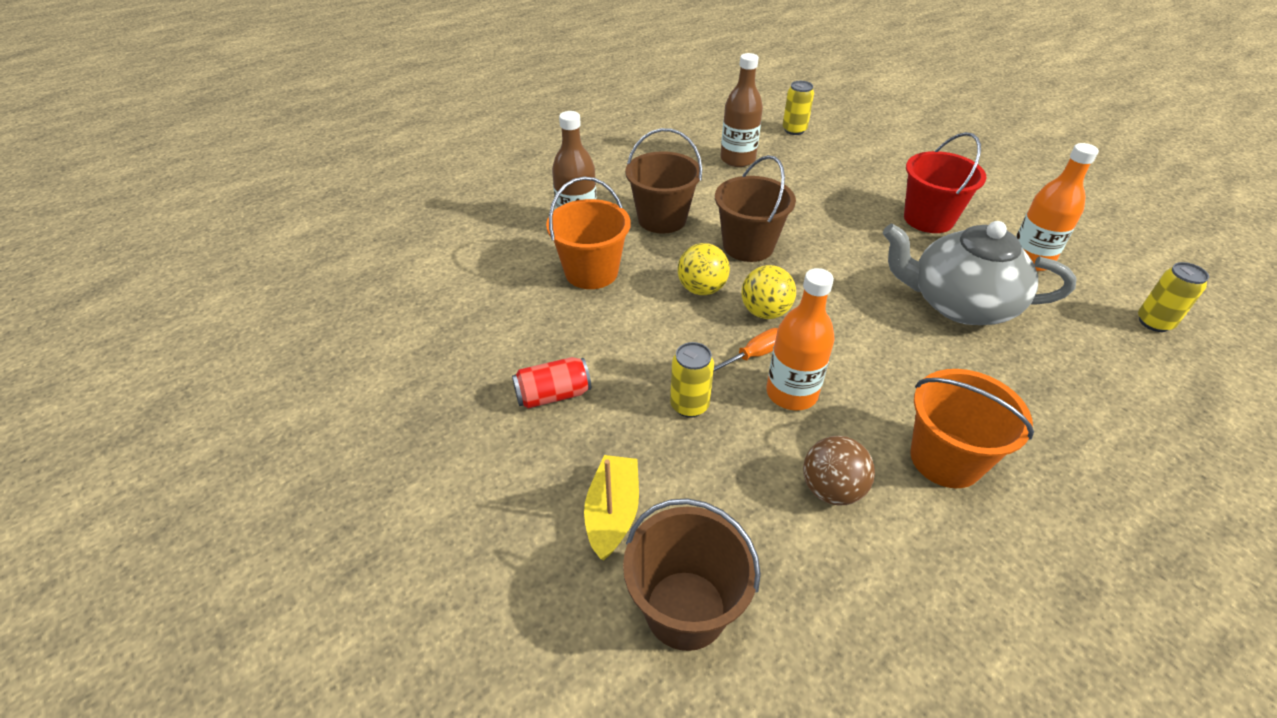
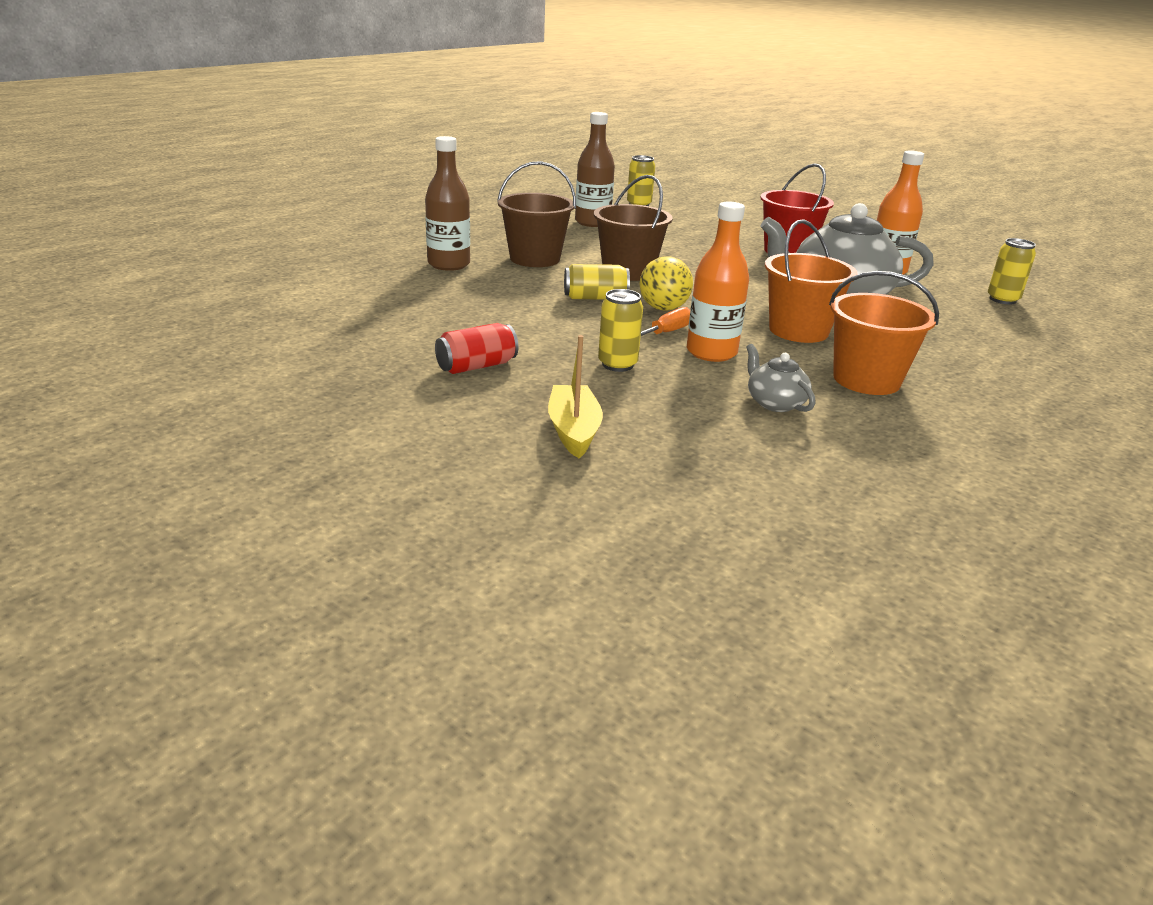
camera: 15 degrees left, 15 degrees down
(591, 272) = (478, 292): orange bucket -> orange bucket (798, 331)
(685, 609) = (673, 479): brown bucket -> none
(701, 289) = (595, 298): yellow ball -> yellow can
(831, 489) = (774, 403): brown ball -> grey teapot

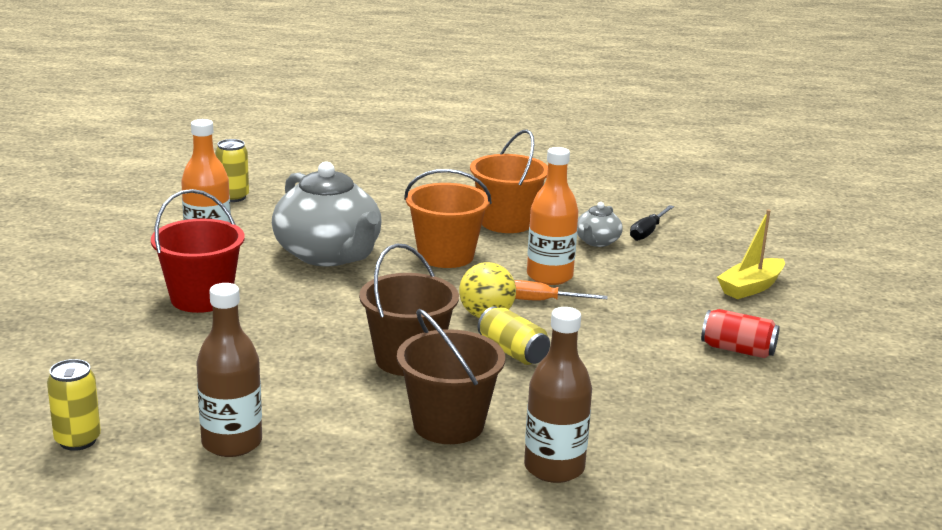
camera: 125 degrees left, 5 degrees down
(617, 364) = (634, 302): yellow can -> none
(779, 442) = (648, 232): none -> black screwdriver

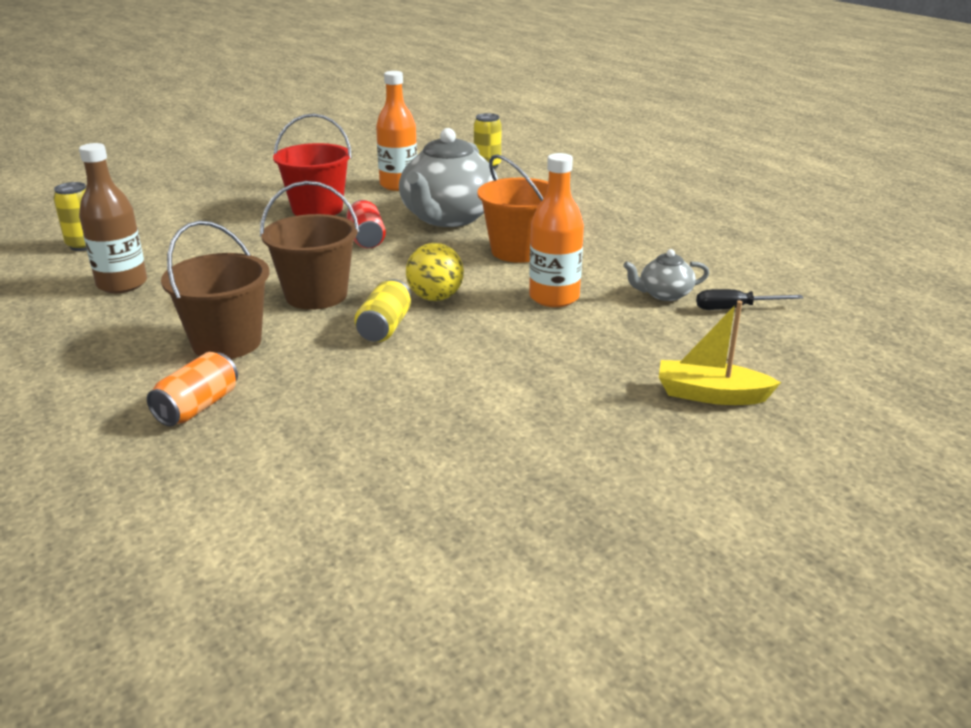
camera: 55 degrees right, 5 degrees up
(506, 222) = (627, 250): orange bucket -> none
(543, 301) = (500, 310): orange screwdriver -> none
(554, 468) = (198, 407): brown bottle -> orange can
(737, 350) = (550, 429): red can -> red can (366, 239)

